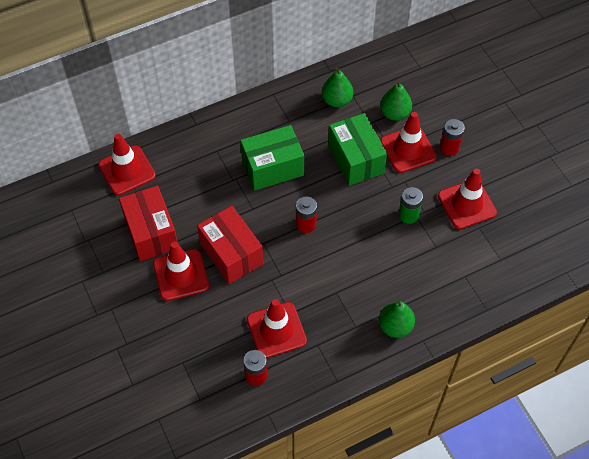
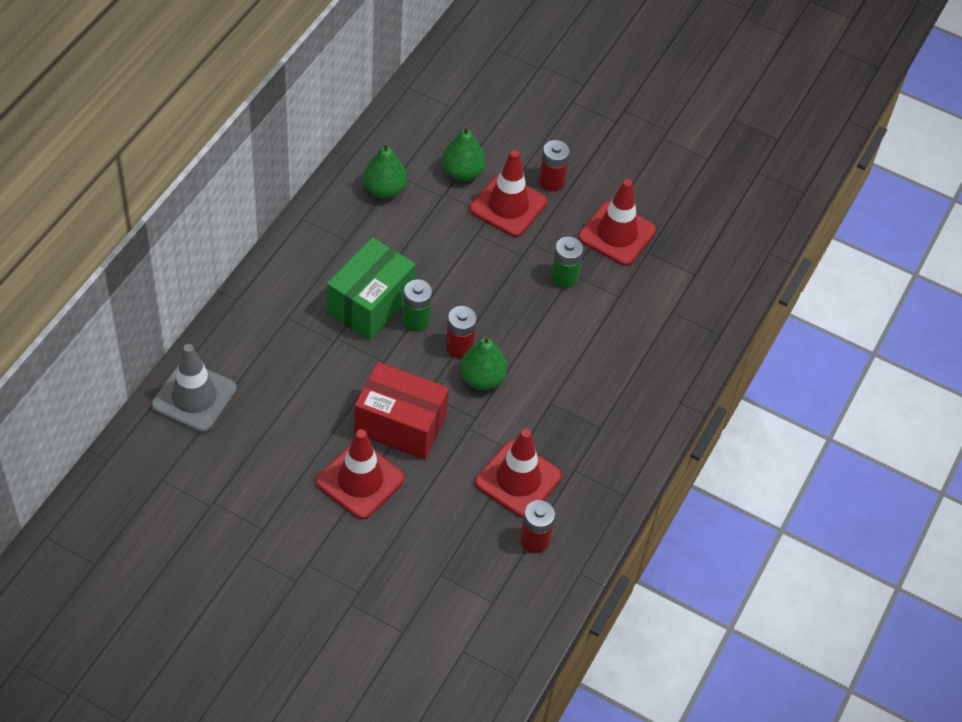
camera: 40 degrees left, 5 degrees down
(127, 170) = (194, 397): red traffic cone -> grey traffic cone
(151, 232) = (285, 452): red box -> none
(292, 193) = (416, 320): none -> green battery
(356, 159) = (459, 246): green box -> none
(395, 326) = (641, 403): green pear -> green pear (482, 379)

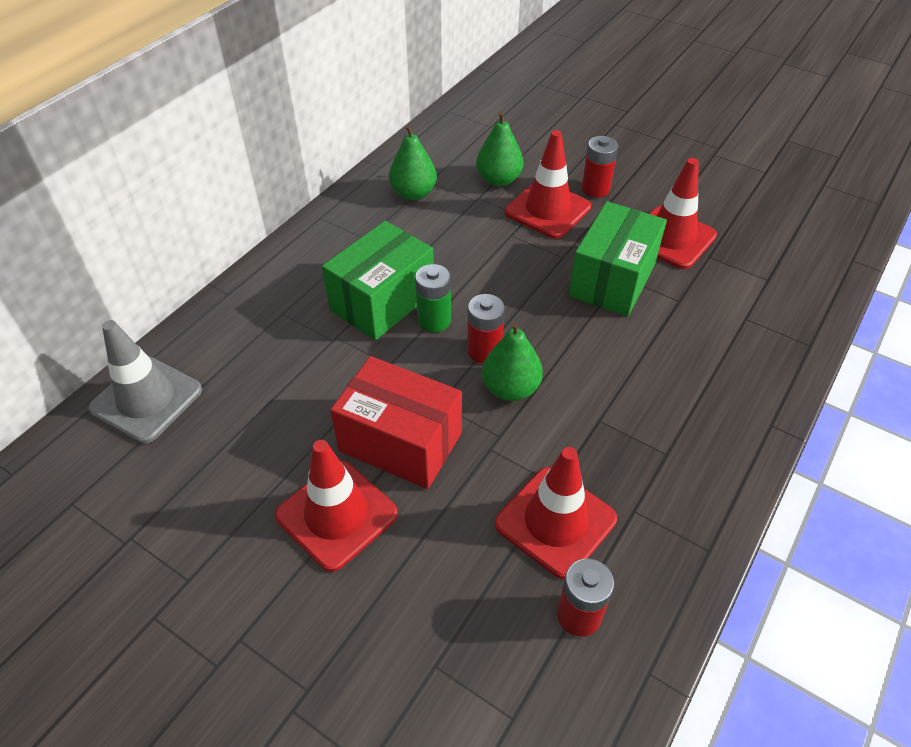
camera: 10 degrees right, 5 degrees down
(564, 277) = (612, 280): green battery -> green box

